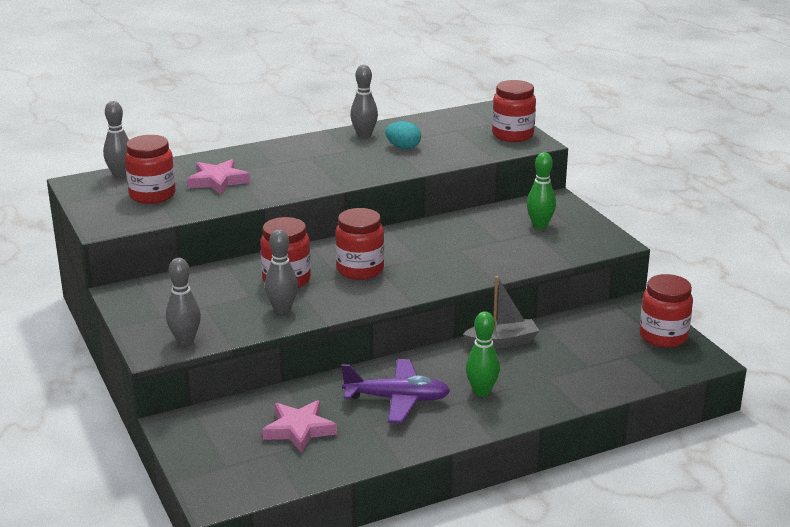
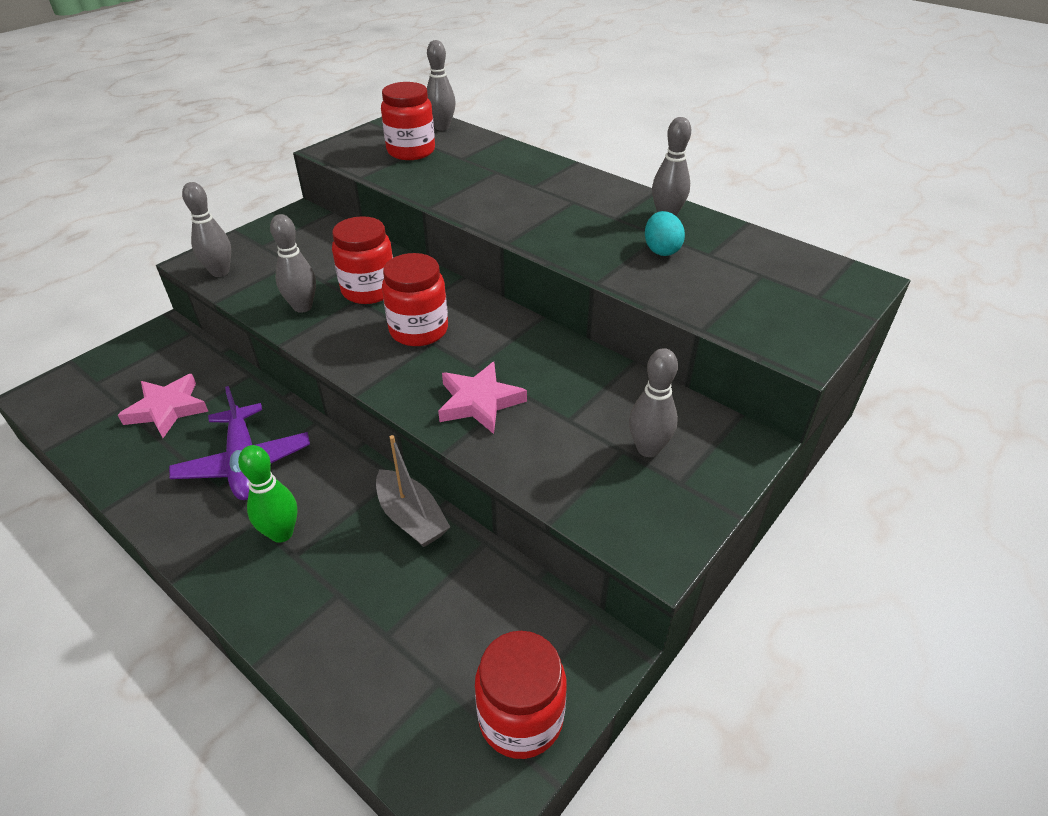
camera: 65 degrees right, 15 degrees up
(218, 181) = (467, 171): pink star -> pink star (479, 402)
(512, 135) = (801, 324): red jar -> none
(540, 225) = (648, 449): green bowling pin -> grey bowling pin

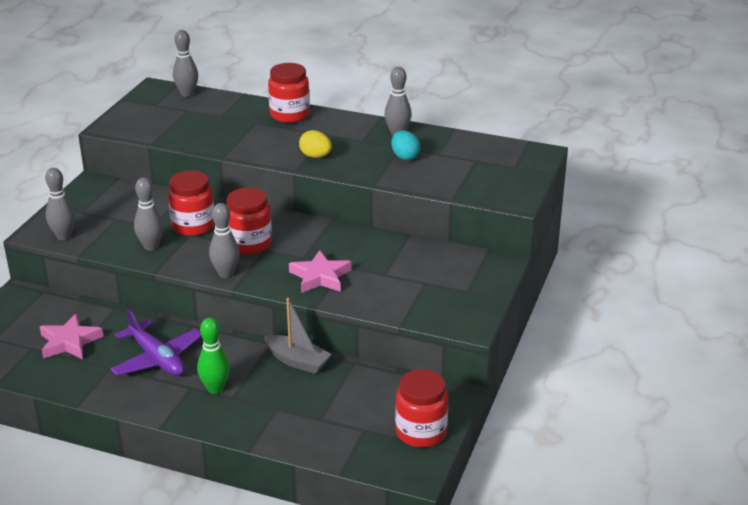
camera: 20 degrees left, 10 degrees down
(411, 151) = (177, 117): red jar -> red jar (289, 115)
(543, 227) = (315, 156): none -> yellow egg
(648, 449) = (441, 279): grey bowling pin -> grey bowling pin (226, 273)

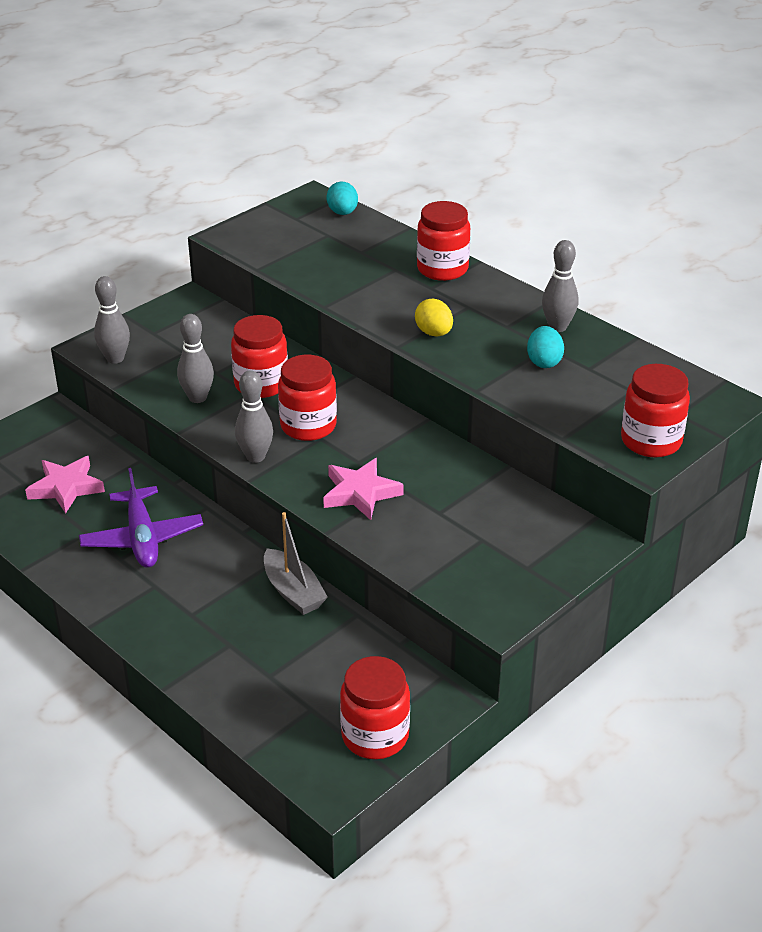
camera: 25 degrees right, 5 degrees up
(187, 94) = (342, 213): grey bowling pin -> turquoise egg
(215, 389) = (179, 597): green bowling pin -> none
(510, 187) = (651, 441): none -> red jar

